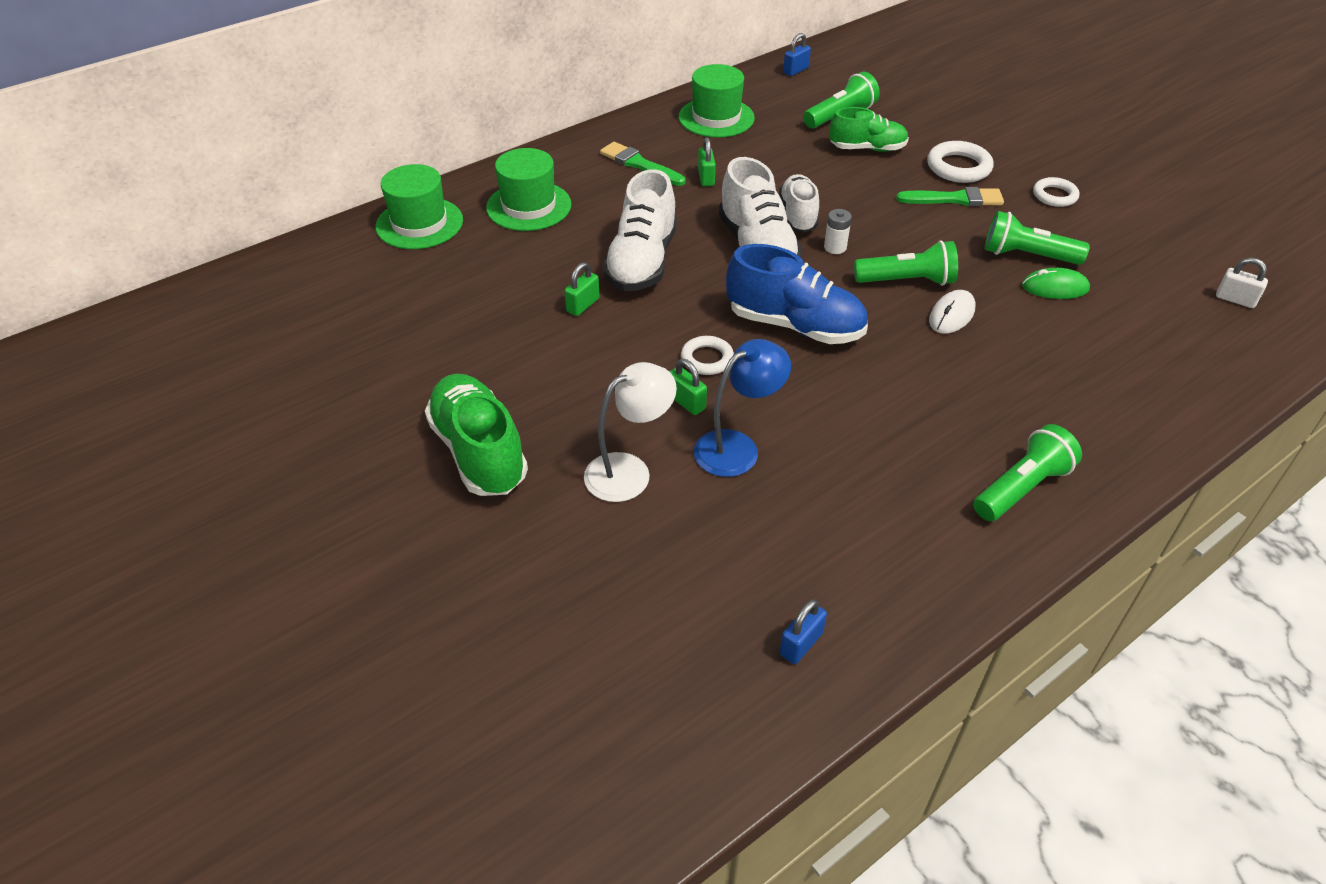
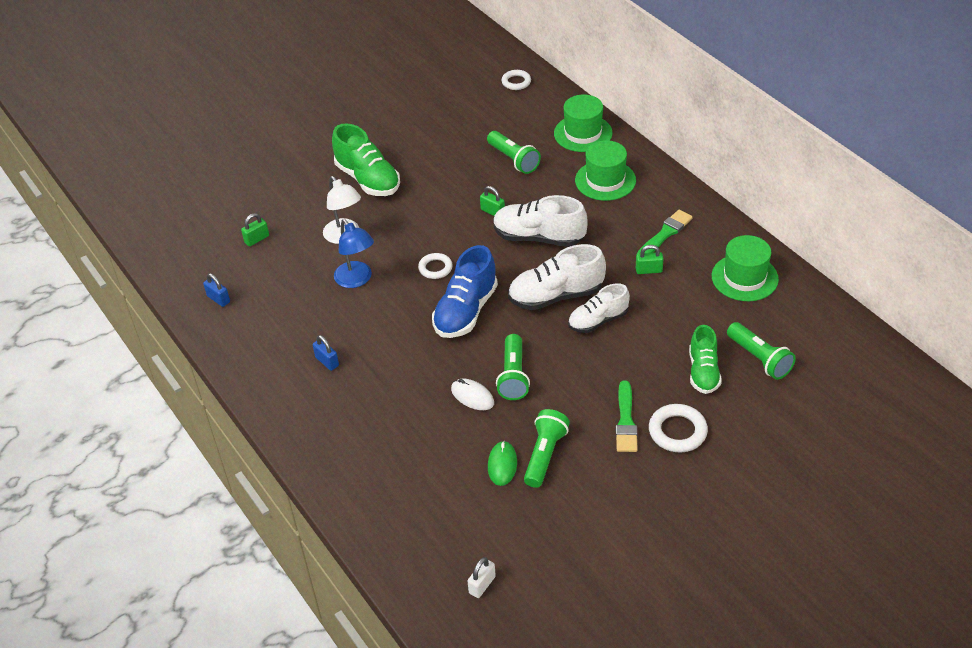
camera: 95 degrees right, 0 degrees up
(479, 452) = (368, 179): green shoe -> green shoe turned 75 degrees clockwise
(686, 402) = (397, 259): green padlock -> green padlock (257, 239)
(795, 70) = (843, 334): blue padlock -> blue padlock (327, 361)
(798, 215) = (598, 321): white shoe -> white shoe turned 150 degrees clockwise
(835, 247) = (556, 339): white battery -> none
(1021, 488) = (304, 405): green flashlight -> green flashlight (513, 160)
(1054, 195) = (634, 493): white ring -> white ring (516, 82)

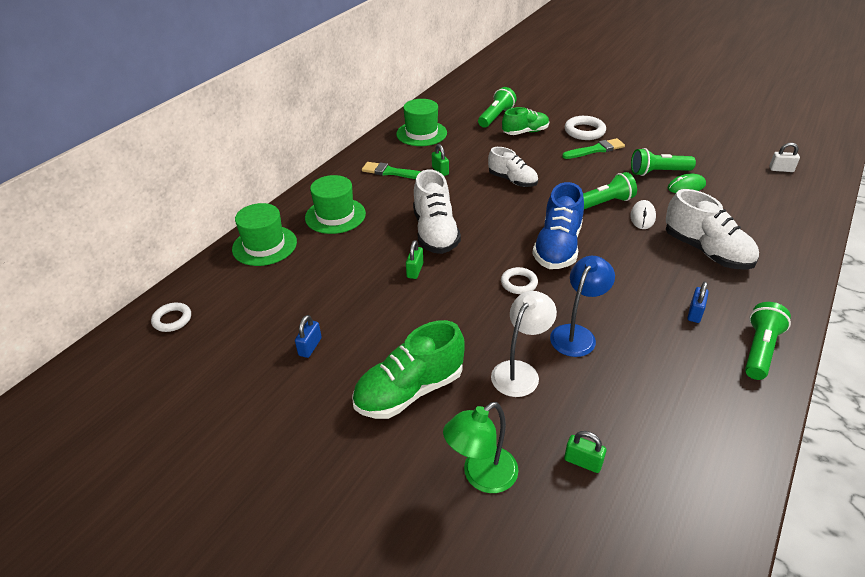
camera: 115 degrees left, 5 degrees down
(218, 299) = (706, 450): blue padlock -> blue padlock (310, 347)
(282, 193) = (481, 476): none -> green lamp
(368, 179) = (409, 391): green shoe -> green shoe turned 150 degrees counterclockwise
(466, 311) = (557, 247): blue shoe -> blue shoe turned 105 degrees clockwise
(513, 160) = (324, 280): green flashlight -> green flashlight (759, 350)
(556, 296) = (501, 205): white shoe -> white shoe (706, 251)

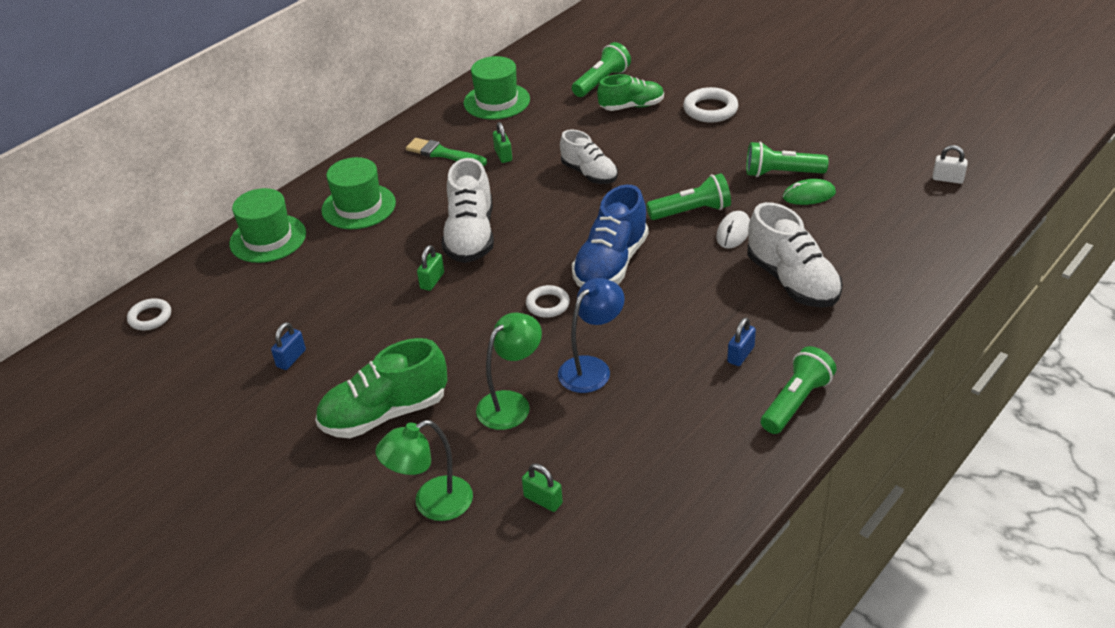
camera: 10 degrees right, 0 degrees up
(520, 371) = (511, 403): white lamp -> green lamp
(595, 150) = (713, 137): green brush -> none

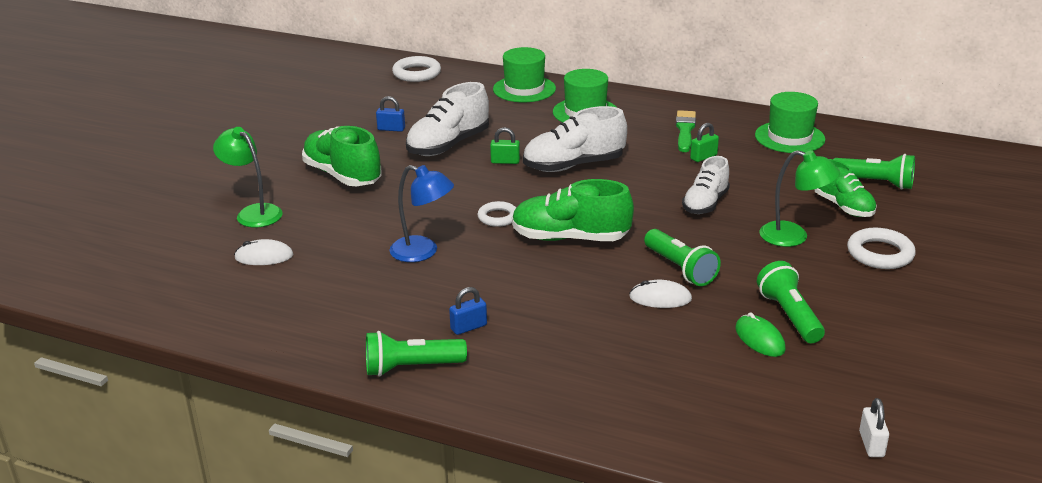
camera: 70 degrees right, 10 degrees down
(150, 317) = (417, 73): white ring -> white ring, size x1.50
(511, 403) = (368, 224): green lamp -> green lamp (793, 237)
(543, 500) = (264, 257): green padlock -> white mouse
(611, 264) = (570, 238): blue shoe -> green shoe
(740, 355) = (468, 327): blue padlock -> blue padlock turned 45 degrees counterclockwise
(792, 281) = (596, 345): white shoe -> white shoe (448, 145)
(795, 402) = (411, 367): green flashlight -> green flashlight turned 150 degrees clockwise

